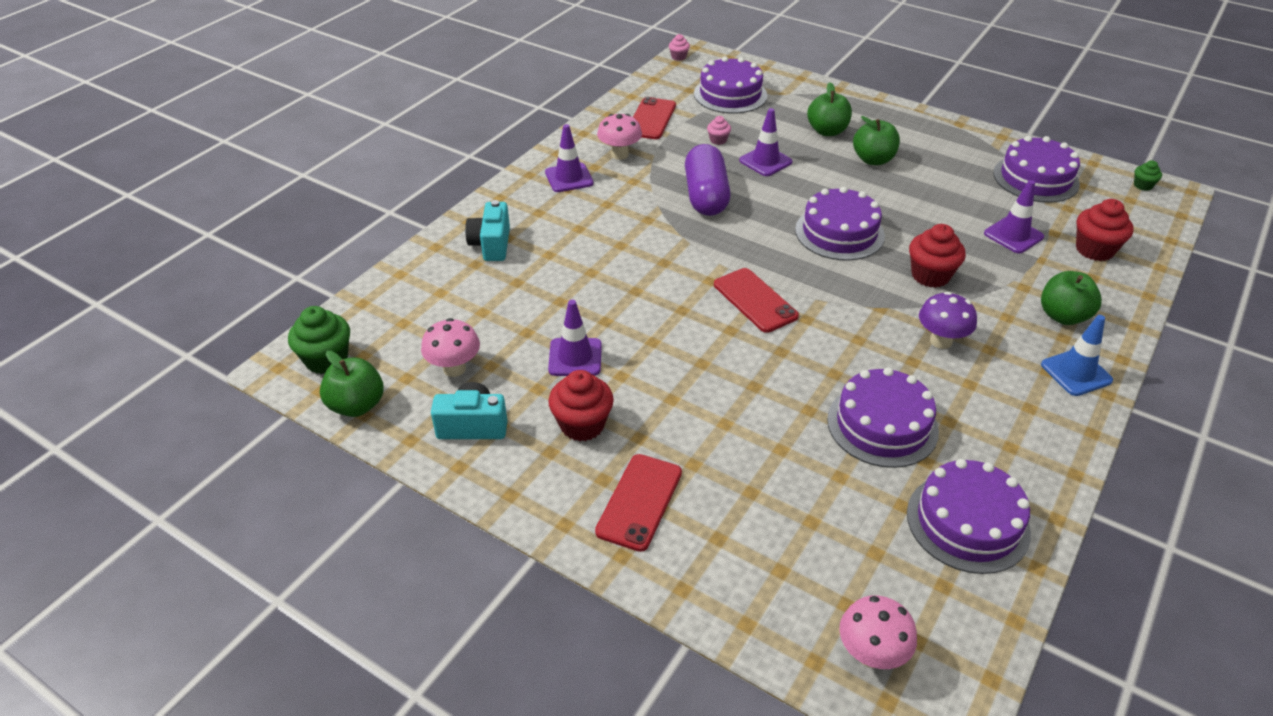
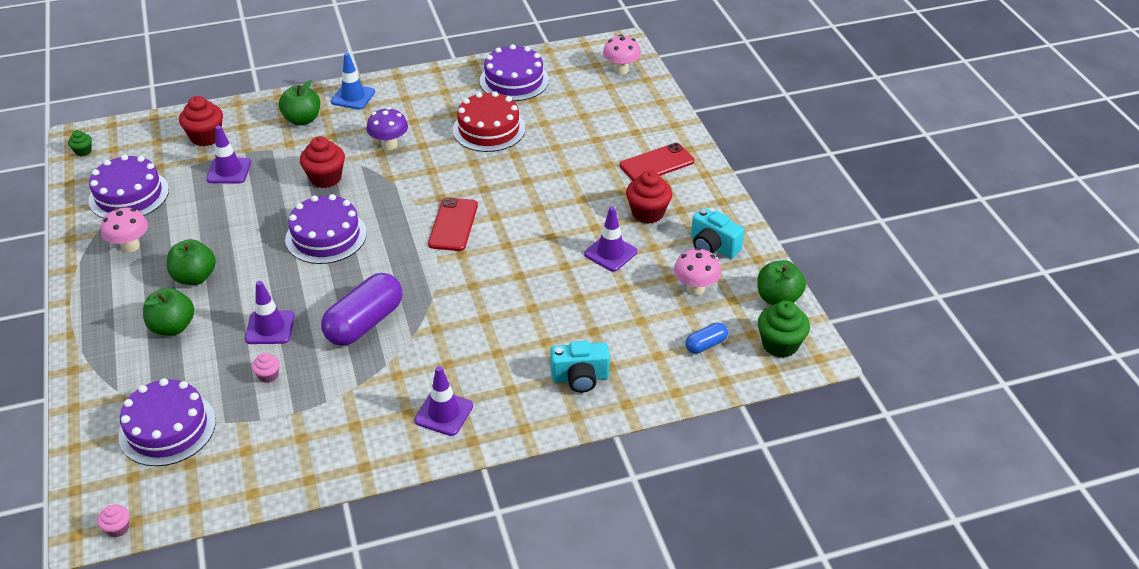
camera: 140 degrees left, 0 degrees up
(402, 322) = (706, 345): none -> blue capsule
(491, 245) = (580, 378): turquoise camera -> turquoise camera turned 45 degrees clockwise
(619, 154) = (369, 413): pink mushroom -> pink mushroom (130, 246)
(651, 119) = (282, 443): red phone -> none
(882, 425) = (489, 129): purple cake -> red cake

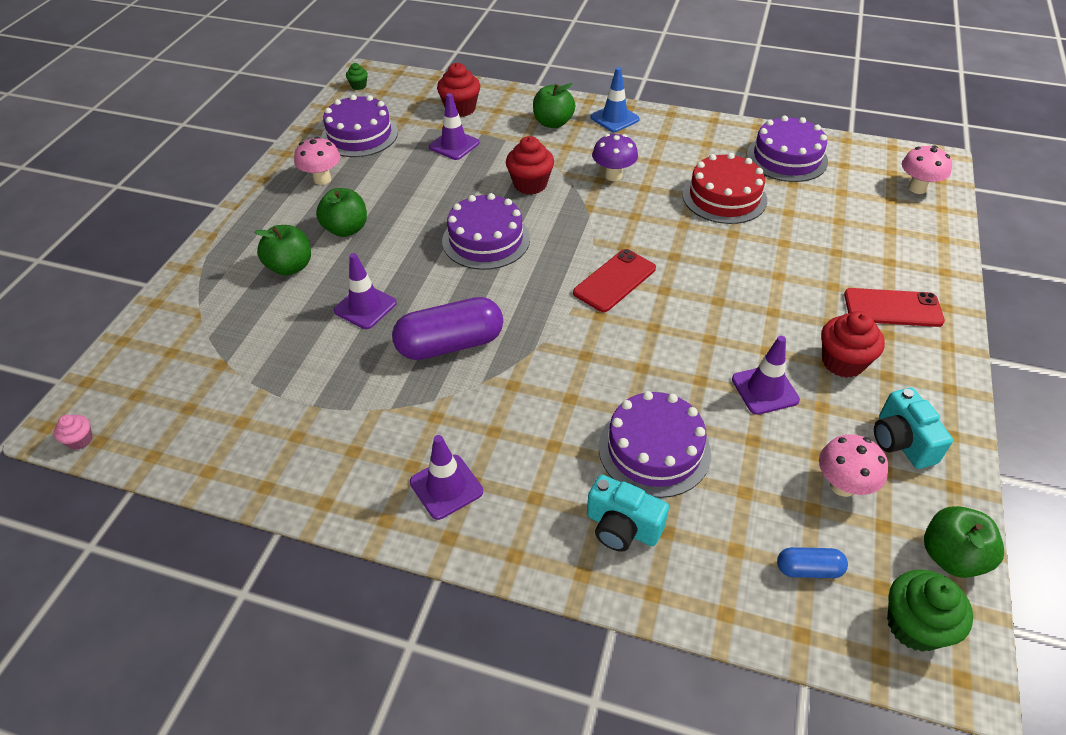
camera: 35 degrees right, 5 degrees up
(167, 428) = (202, 362): purple cake -> purple cake (654, 449)
(268, 375) = (324, 354): pink cupcake -> none

